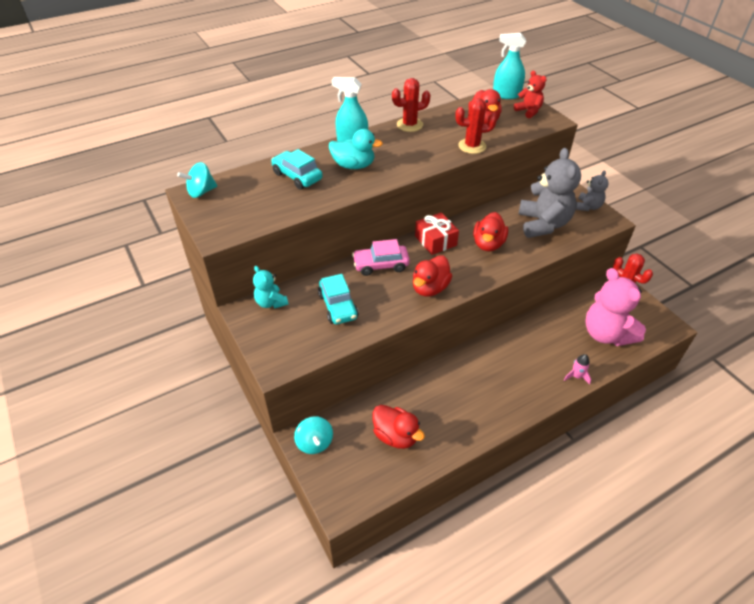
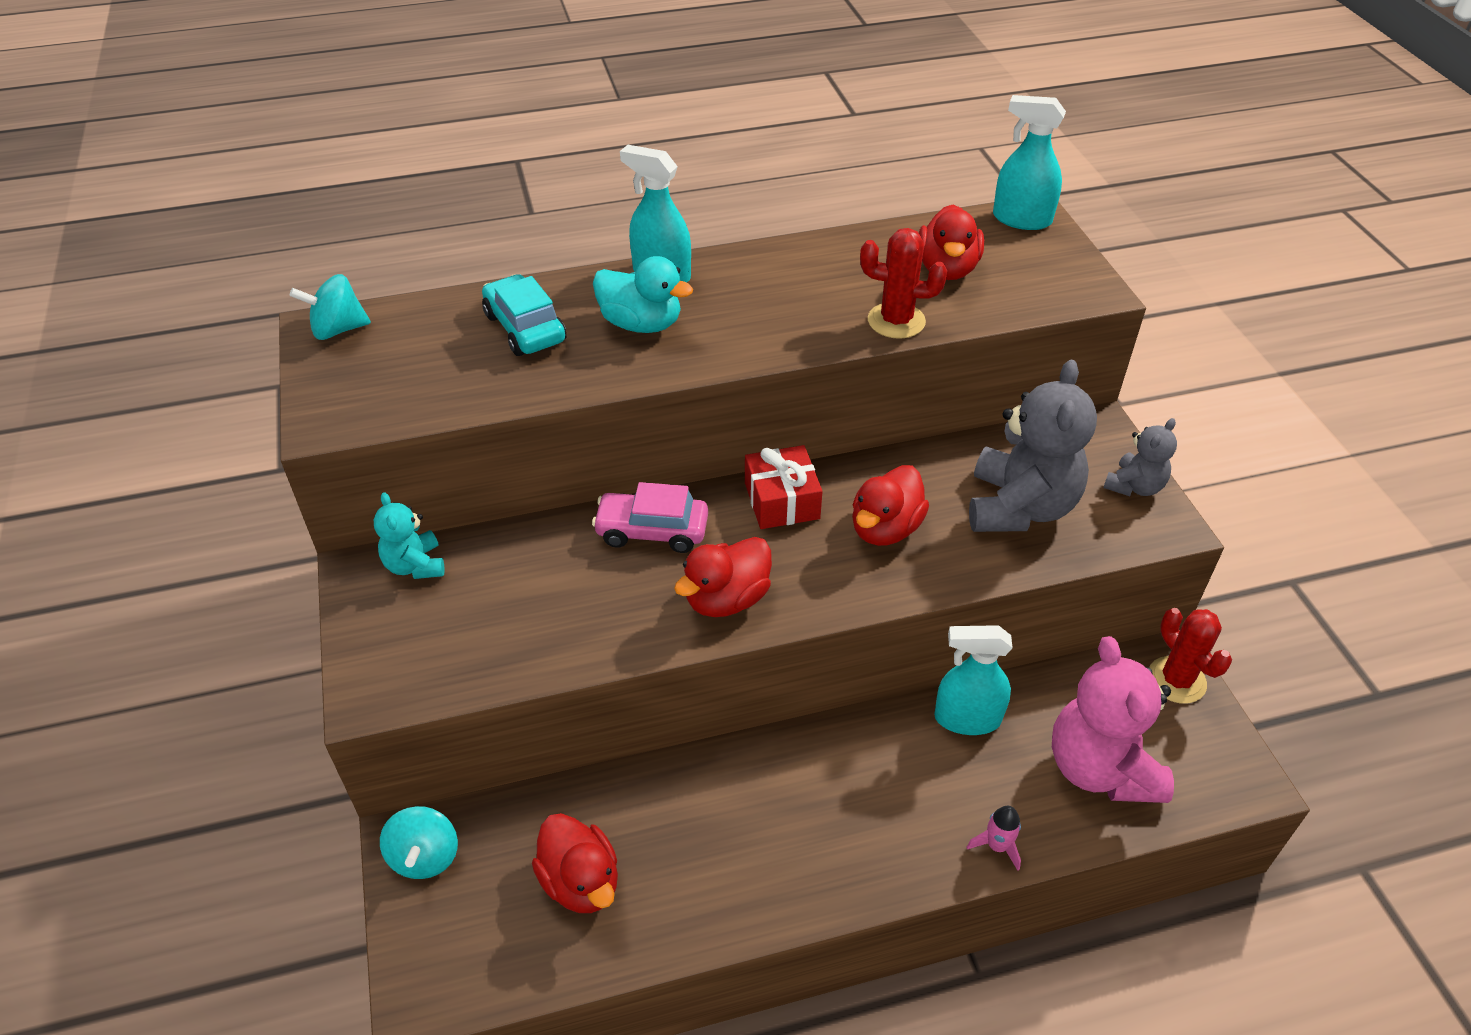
camera: 15 degrees right, 0 degrees up
(338, 306) = (534, 599): turquoise car -> none
(409, 125) = (791, 255): red cactus -> none
(528, 111) = (1052, 262): red teddy bear -> none
(541, 325) = (967, 718): none -> turquoise spray bottle

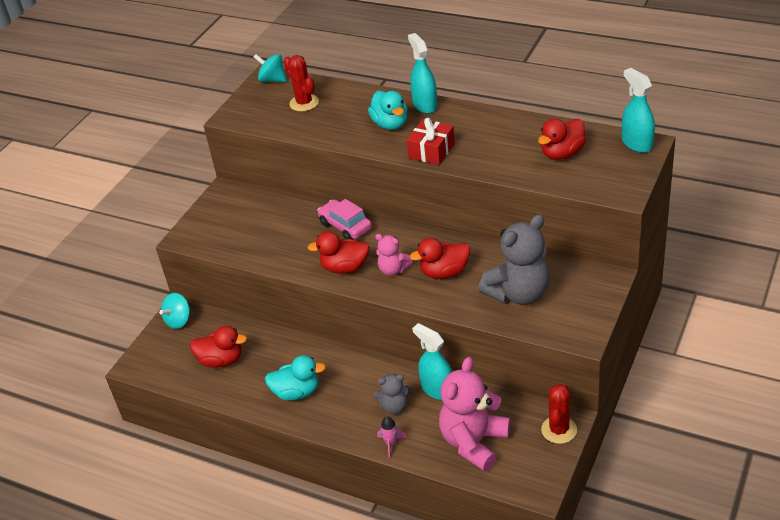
camera: 45 degrees right, 5 degrees down
(415, 565) = (244, 197): turquoise teddy bear -> none
(525, 328) = (342, 107): turquoise car -> none
(581, 881) = (221, 360): red duck -> red duck turned 90 degrees counterclockwise
(769, 856) = (297, 392): none -> turquoise duck
(781, 501) = (413, 239): red gift -> red gift (431, 151)
(807, 563) = (393, 270): none -> pink teddy bear
(896, 321) = (504, 168): red cactus -> red cactus (304, 103)
(1134, 486) = (589, 312): grey teddy bear -> grey teddy bear (394, 407)

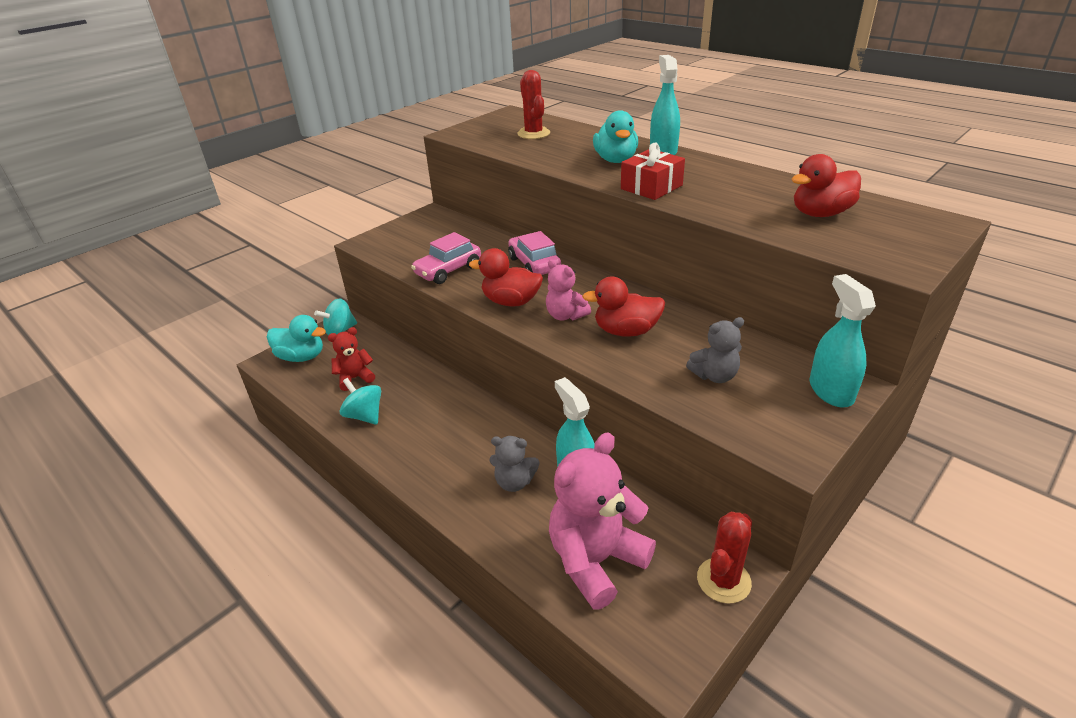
camera: 15 degrees right, 5 degrees down
(221, 360) = (355, 378): red duck -> red teddy bear
(272, 80) = (514, 115): turquoise spinning top -> turquoise spinning top (364, 415)
(276, 250) = (448, 270): none -> pink car
(297, 392) = (411, 433): turquoise duck -> turquoise duck (301, 357)
(391, 443) = (487, 528): pink rocket -> none
(519, 293) = (714, 376): grey teddy bear -> grey teddy bear, size x0.52
(636, 143) = (931, 220): turquoise spray bottle -> turquoise spray bottle (830, 391)

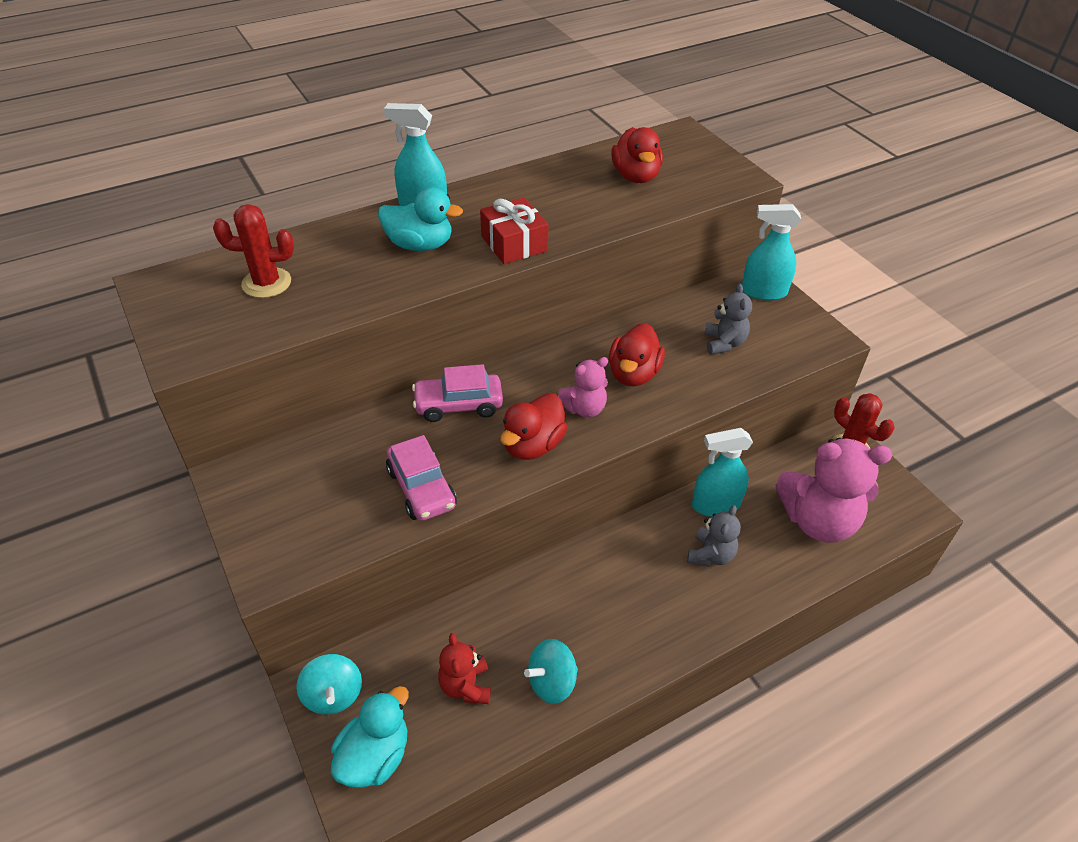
camera: 75 degrees left, 10 degrees up
(596, 561) = (818, 521): pink teddy bear -> pink teddy bear turned 60 degrees counterclockwise

